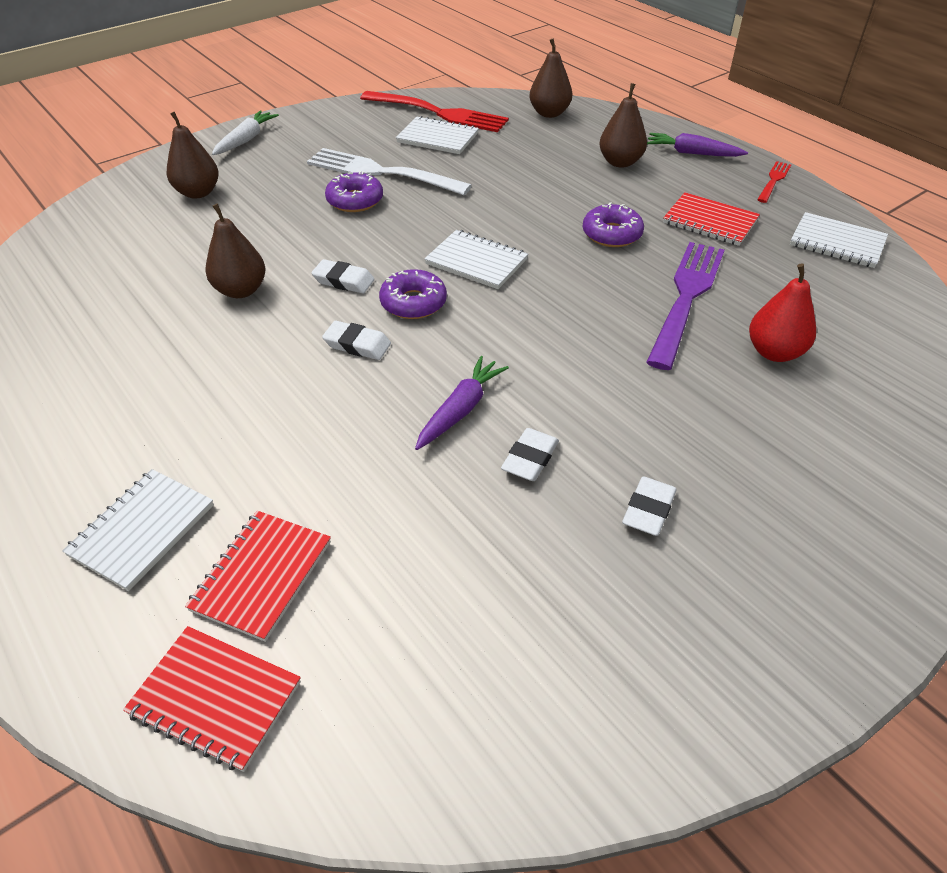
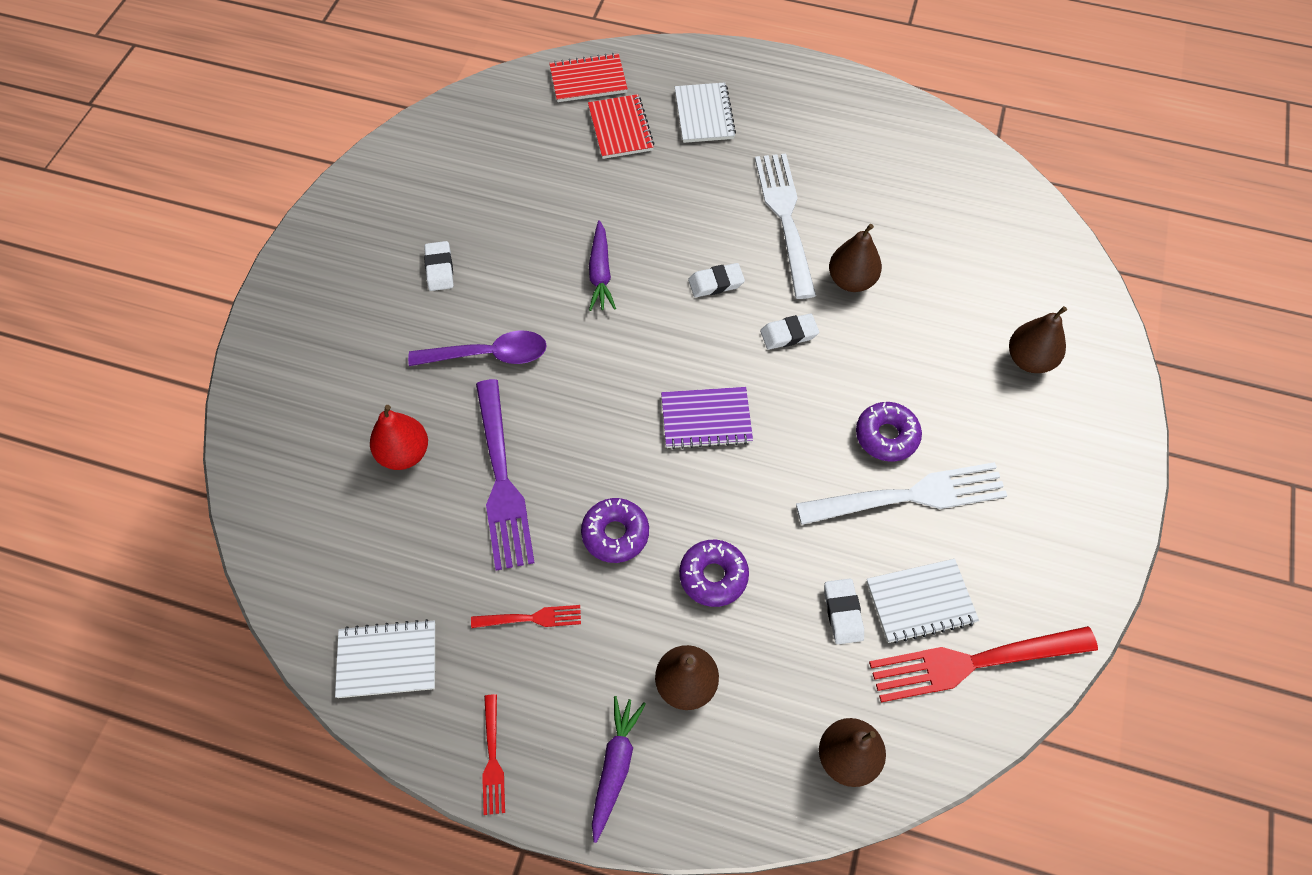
camera: 145 degrees right, 15 degrees up
(222, 364) = (786, 219): none -> white fork
(246, 140) = (1099, 464): white carrot -> none
(413, 303) = (714, 344): purple donut -> purple donut (713, 576)
(476, 262) = (706, 419): white notebook -> purple notebook
(530, 459) = (531, 263): white eraser -> white eraser (843, 613)
(640, 392) = (489, 355): none -> purple spoon
(692, 153) = (615, 767): purple carrot -> purple carrot turned 60 degrees counterclockwise
(710, 221) = (530, 618): red notebook -> red fork

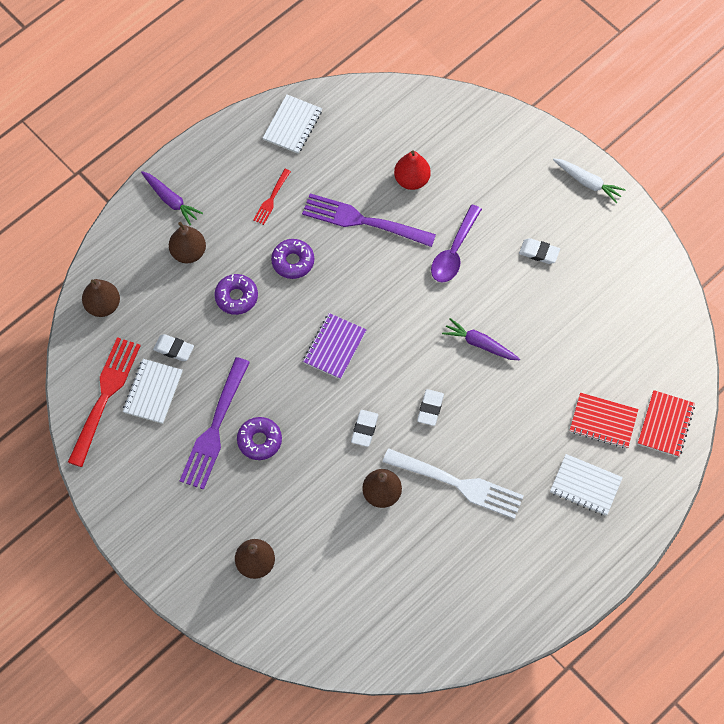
camera: 120 degrees right, 5 degrees up
(309, 262) = (587, 182): none -> white carrot
(492, 758) = (211, 150): red fork -> none
(908, 496) = (215, 427): white fork -> purple fork

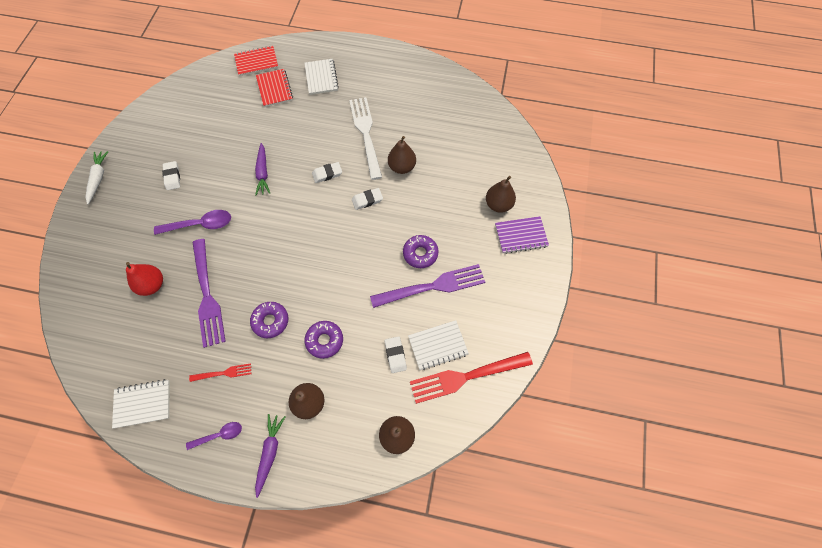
camera: 125 degrees left, 0 degrees up
(217, 170) = (219, 435): none -> purple spoon
(334, 347) = (321, 252): purple notebook -> purple notebook (521, 235)

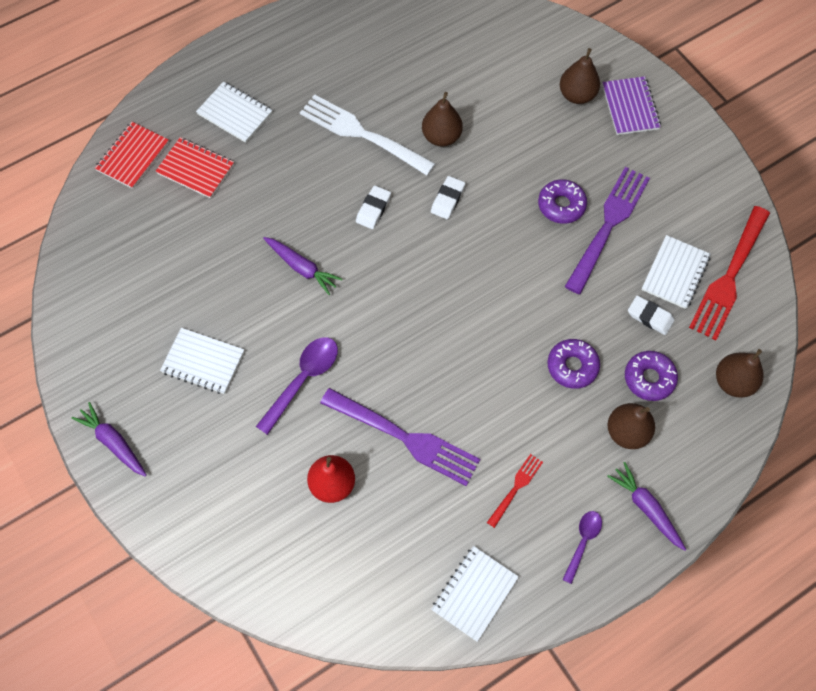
camera: 45 degrees left, 0 degrees up
(98, 178) = (113, 442): white carrot -> purple carrot
(172, 177) = (203, 362): white eraser -> white notebook
(270, 321) = (499, 399): purple donut -> purple donut (649, 378)
(521, 235) = (630, 107): purple notebook -> purple notebook turned 45 degrees counterclockwise

